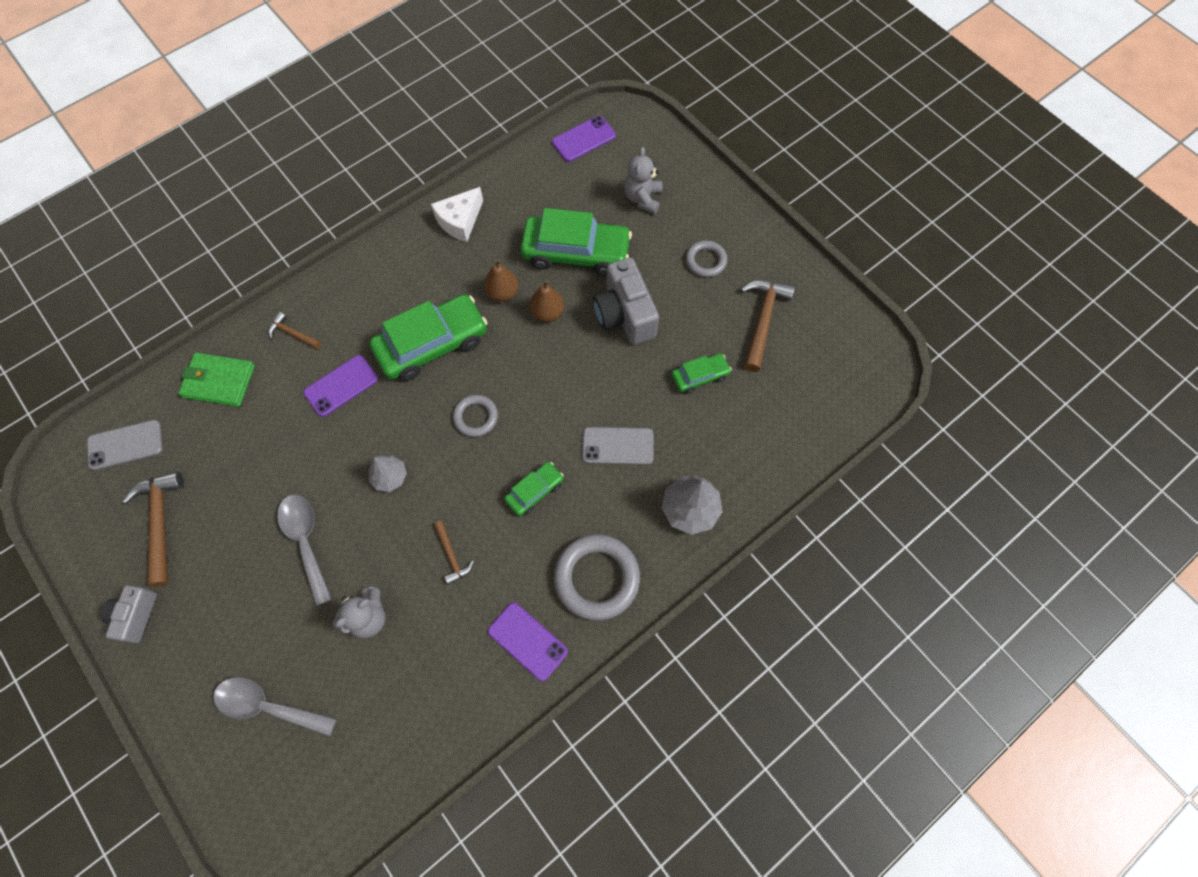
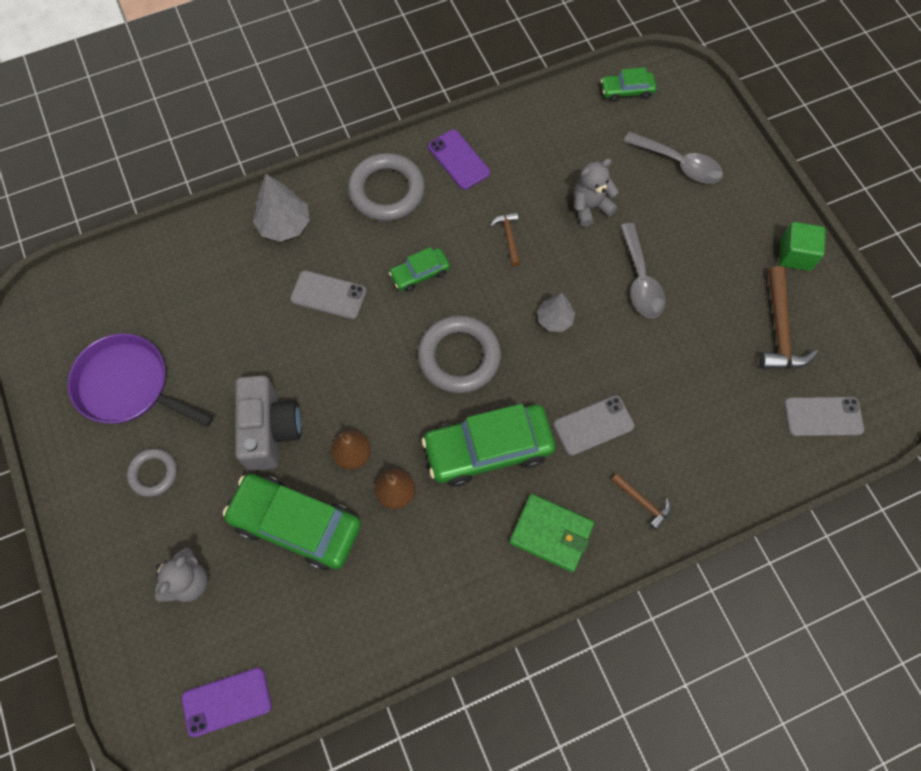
camera: 165 degrees left, 0 degrees up
(136, 615) = (795, 255): grey camera -> green cube
(219, 381) = (726, 464): green wallet -> green wallet (551, 533)
(341, 386) = (593, 425): purple phone -> grey phone
(460, 221) = (422, 608): white cheese -> none
(476, 417) = (459, 357): grey ring -> grey ring, size x1.77
(699, 376) = (221, 343): green car -> green car (627, 91)
(762, 321) = (128, 385): brown hammer -> purple pan

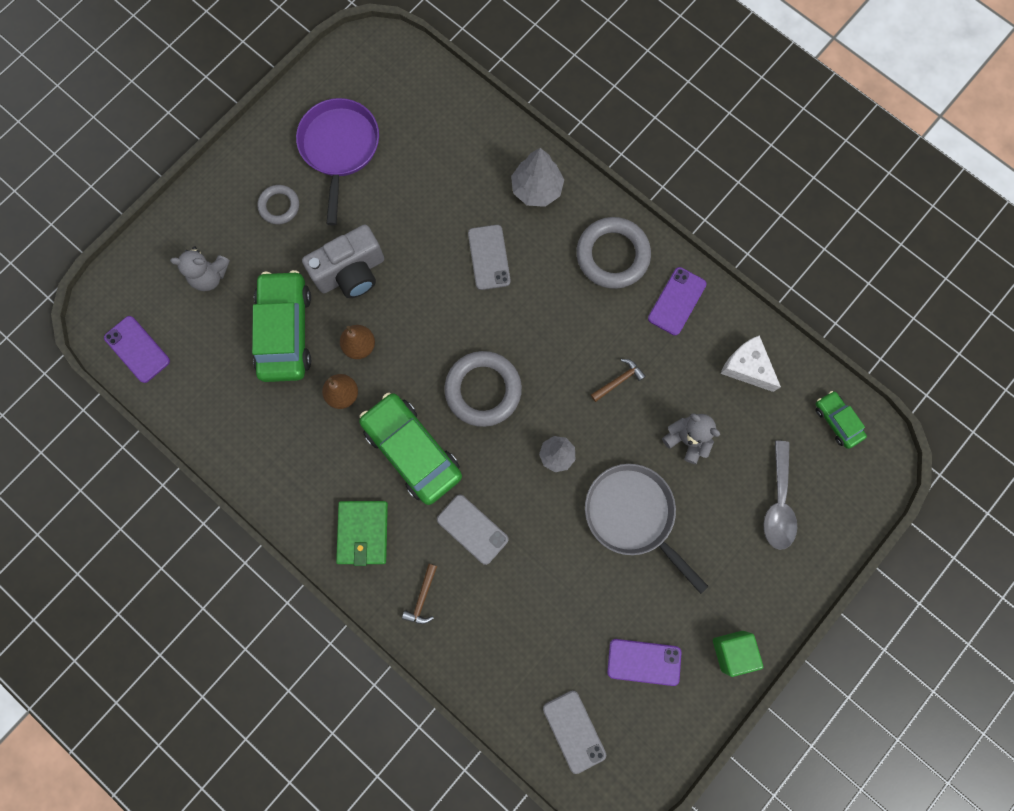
camera: 65 degrees right, 10 degrees up
(420, 273) = (545, 321): green car -> none
(547, 134) = (746, 367): none -> white cheese
(640, 280) = (633, 515): grey spoon -> grey pan
(779, 329) = (644, 662): brown hammer -> purple phone

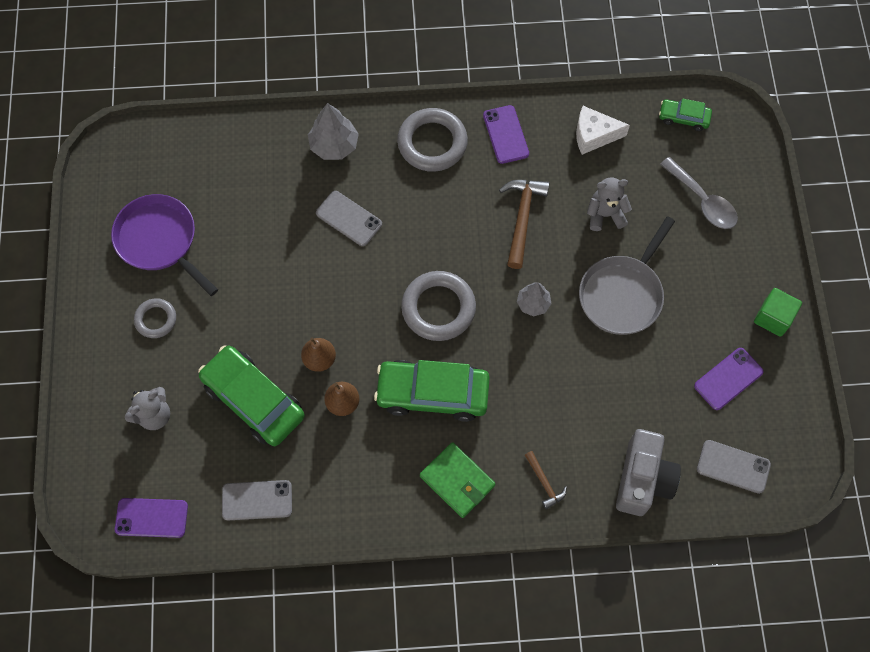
camera: 45 degrees left, 10 degrees down
(351, 273) = (260, 316): grey camera -> grey camera (643, 479)
(472, 529) = (529, 405): grey phone -> grey phone (257, 500)
(618, 380) = (522, 218): brown hammer -> brown hammer, size x1.81
(633, 515) = (622, 294): grey pan -> grey pan turned 60 degrees counterclockwise

